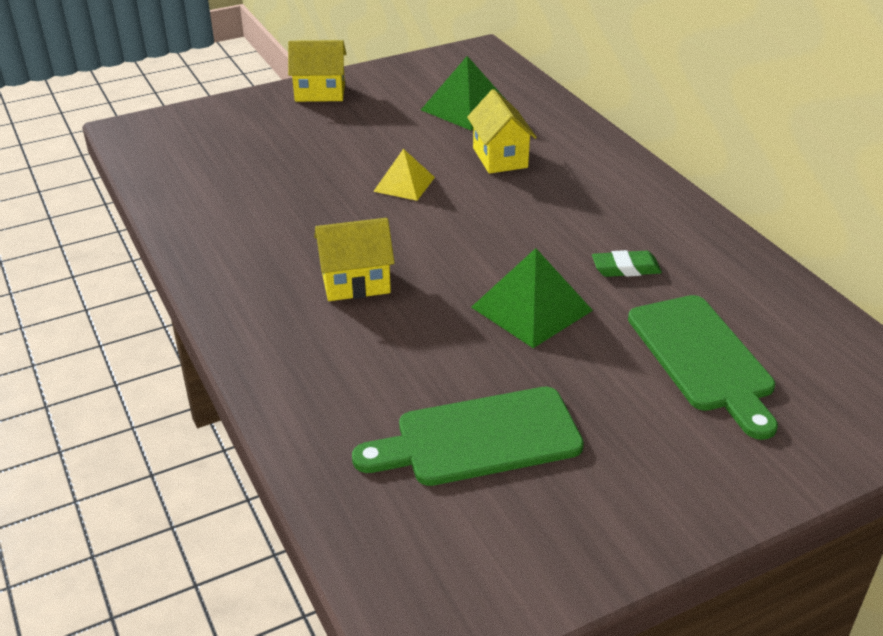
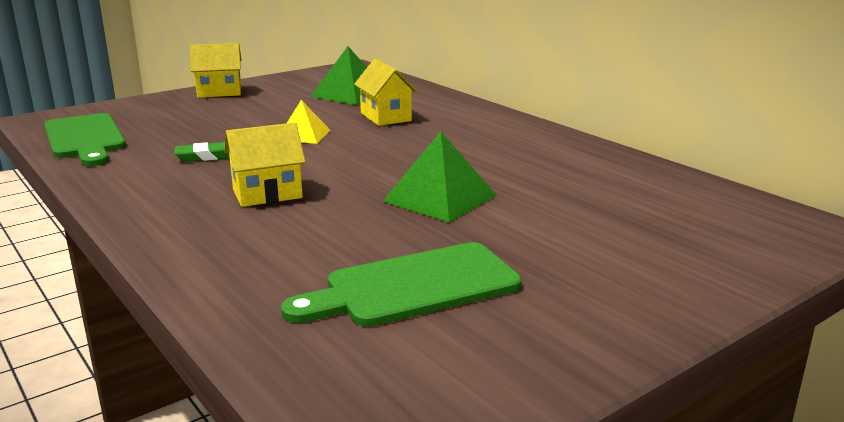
camera: 10 degrees left, 15 degrees down
(625, 268) = (517, 169): green eraser -> green eraser (206, 156)
(703, 358) = (609, 217): green cutting board -> green cutting board (85, 138)

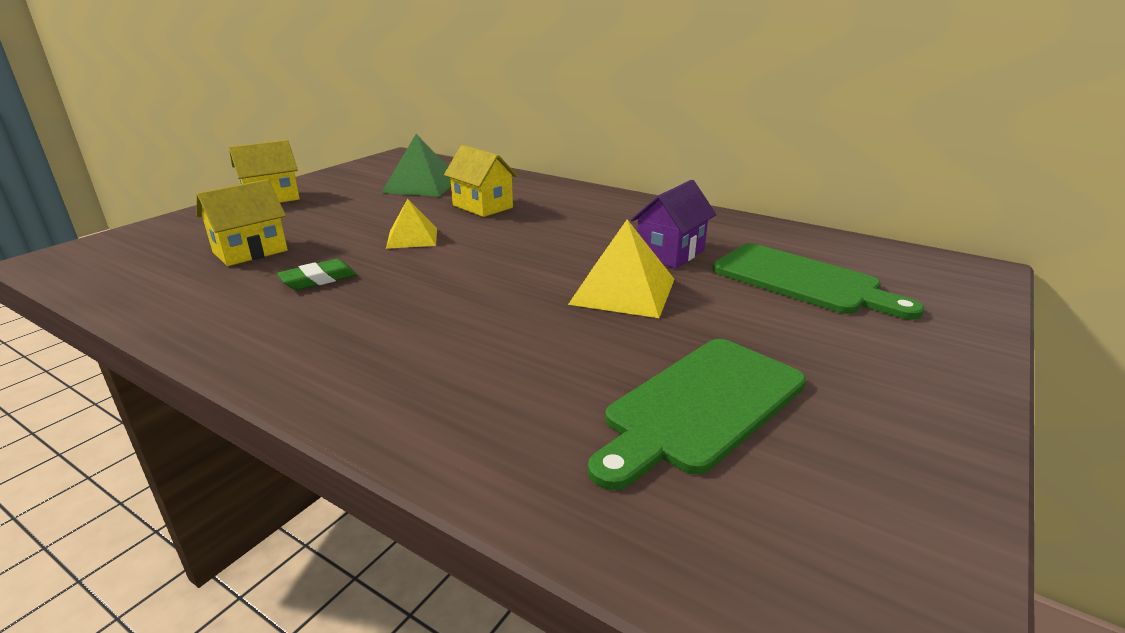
camera: 20 degrees left, 5 degrees up
(85, 138) = (138, 277): green cutting board -> green cutting board (802, 281)
(267, 194) = (433, 316): yellow house -> yellow house (250, 251)
(440, 198) = (623, 291): green pyramid -> yellow pyramid
(516, 175) = (670, 253): none -> purple house

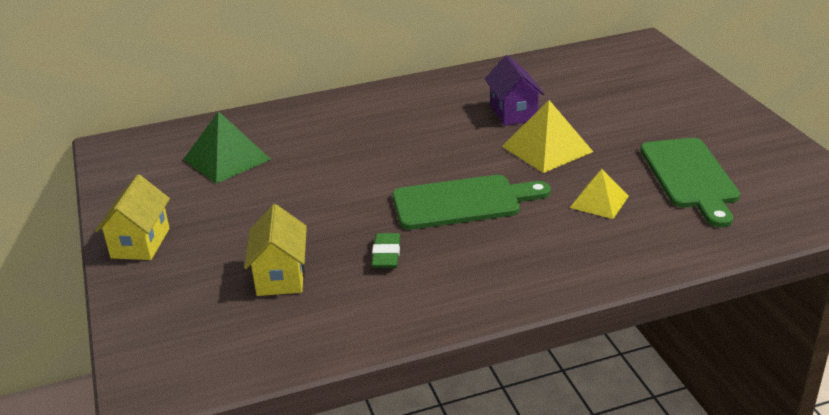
camera: 50 degrees left, 5 degrees up
(412, 238) = (353, 196): yellow pyramid -> yellow pyramid (599, 201)
(482, 206) = (327, 148): yellow house -> none
(802, 281) = (599, 92): green cutting board -> green cutting board (463, 202)

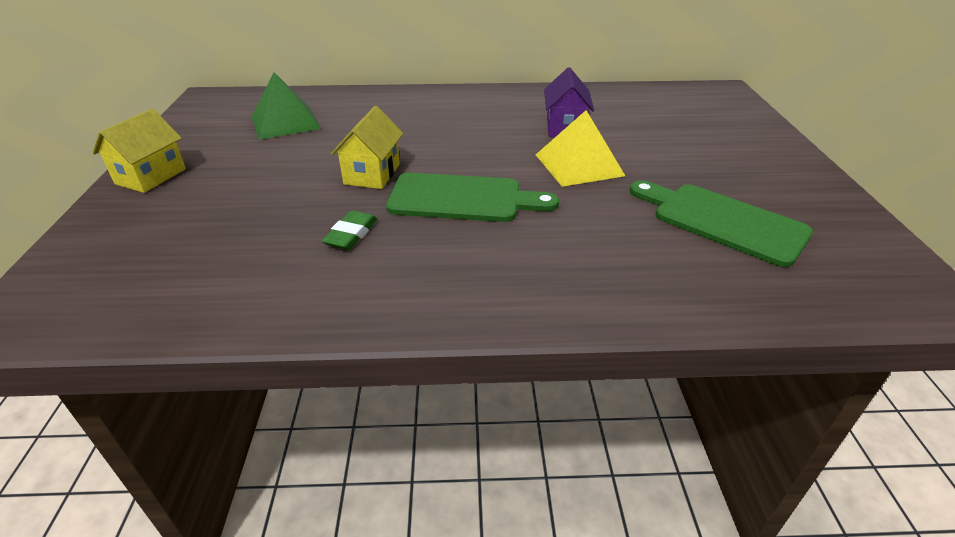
camera: 15 degrees right, 5 degrees up
(281, 276) = (237, 233): yellow house -> yellow house (372, 174)
(599, 201) = (605, 226): yellow pyramid -> none
(690, 177) = (722, 221): green cutting board -> green cutting board turned 120 degrees clockwise

